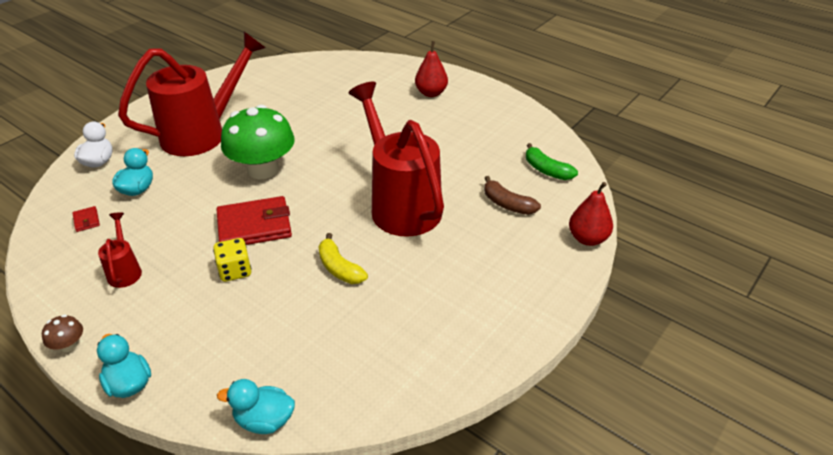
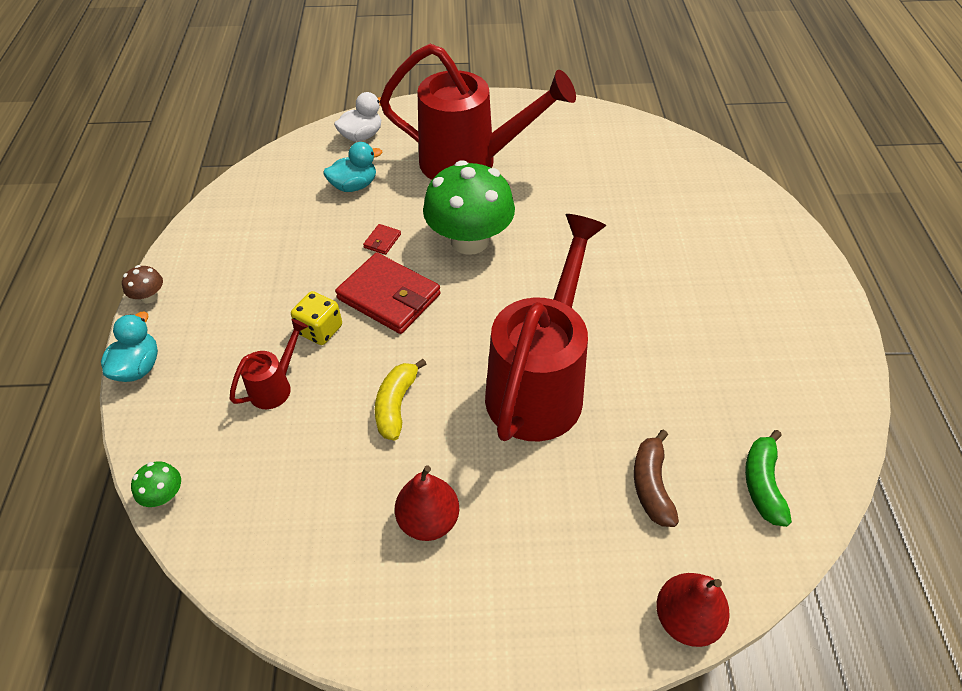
camera: 50 degrees right, 10 degrees up
(86, 220) = (288, 189): red wallet -> red wallet (382, 241)
(125, 271) = (254, 260): red watering can -> red watering can (275, 386)
(264, 420) = (164, 495): turquoise duck -> green mushroom
(431, 93) = (757, 271): red pear -> red pear (428, 520)

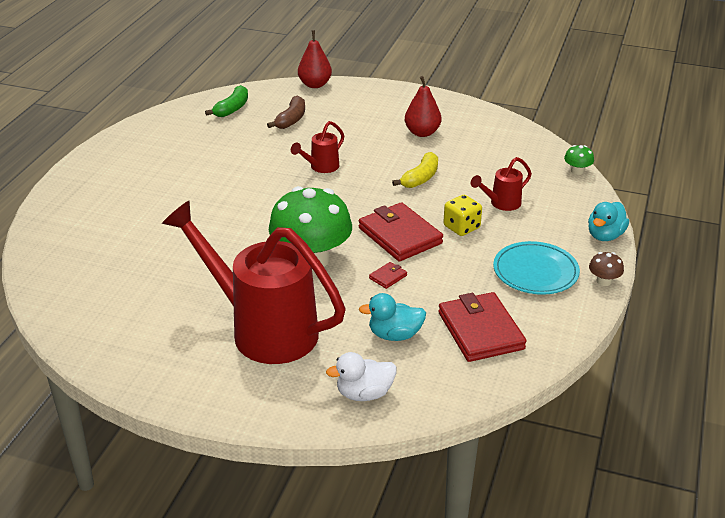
camera: 160 degrees left, 15 degrees down
(226, 289) = (535, 272): none -> turquoise plate
(277, 209) = (481, 331): none -> red wallet
(540, 384) = (321, 167): red watering can -> red watering can, size x0.43

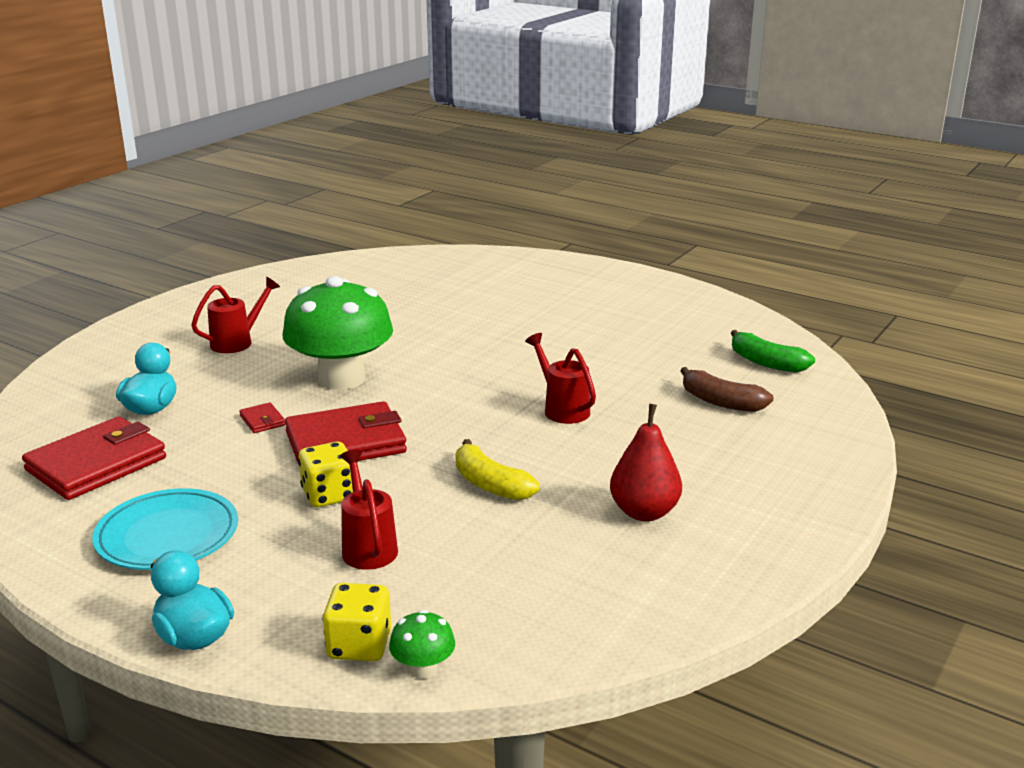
camera: 105 degrees right, 10 degrees down
(263, 329) = (237, 342): red watering can -> red watering can, size x0.43
(315, 85) = (851, 435): red pear -> none
(364, 393) = (82, 380): white duck -> none
(481, 331) = (96, 464): red wallet -> red wallet turned 45 degrees counterclockwise
(575, 189) = (359, 645): none -> yellow dice
(603, 281) = (84, 596): brown mushroom -> none

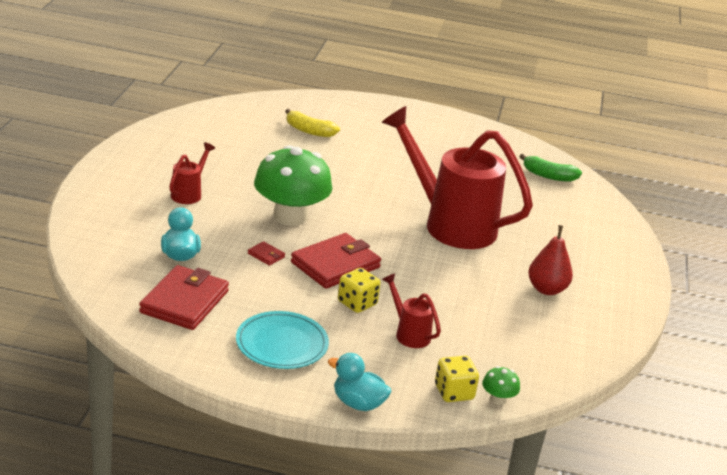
camera: 25 degrees left, 5 degrees up
(490, 484) = (447, 283): yellow banana -> yellow banana (309, 131)
(562, 409) = (450, 224): red watering can -> red watering can, size x2.34
(721, 402) = (541, 208): brown banana -> none

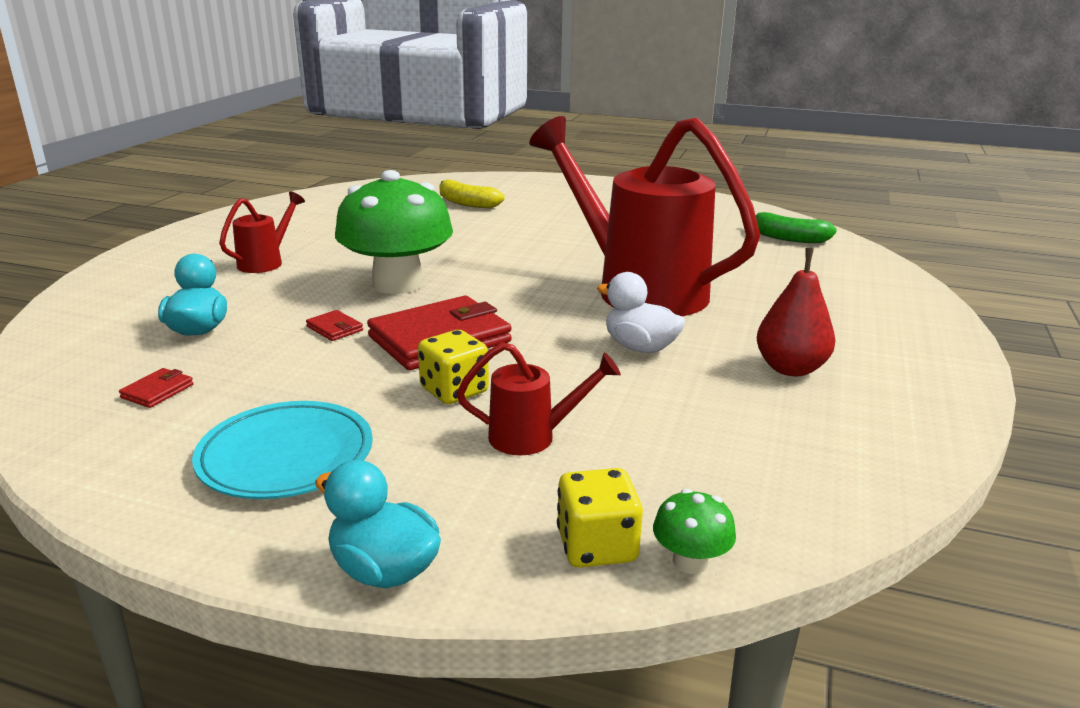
camera: 10 degrees right, 5 degrees down
(184, 302) = (157, 391): red wallet -> red wallet, size x0.42
(409, 333) = (532, 437): red watering can -> red watering can turned 120 degrees clockwise
(458, 273) = (640, 347): none -> white duck

